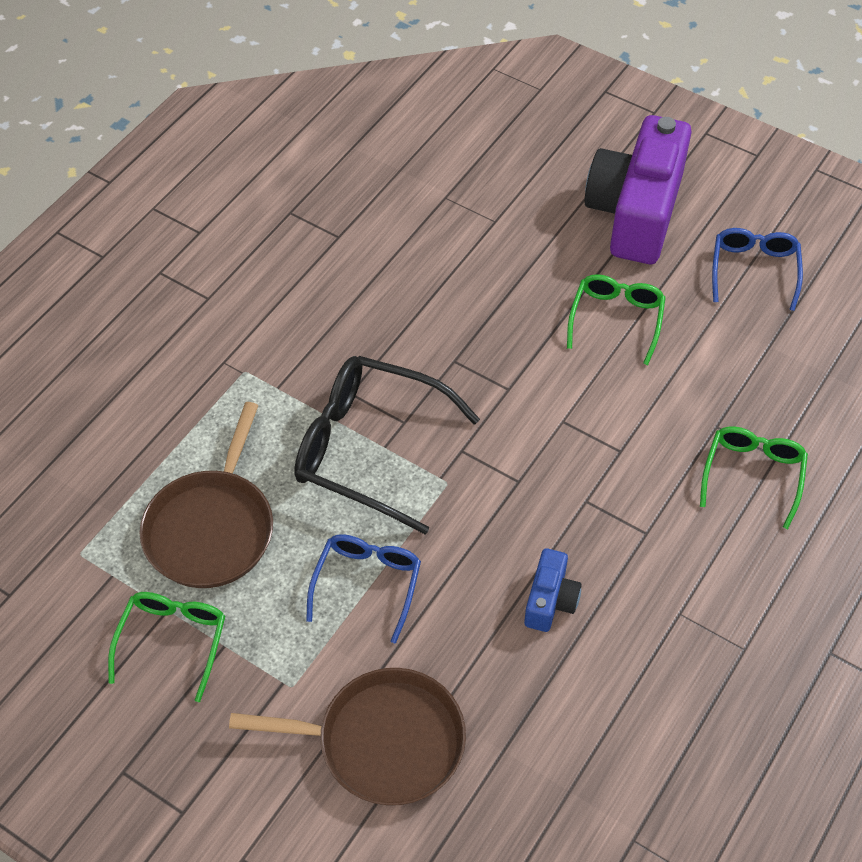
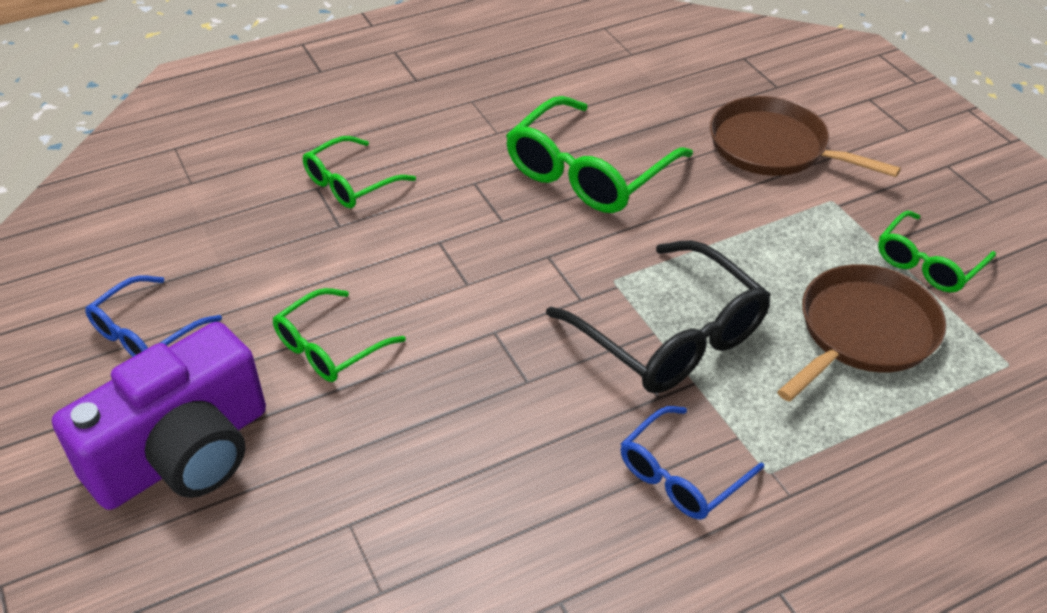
camera: 150 degrees left, 10 degrees down
(367, 584) = (733, 237): blue glasses -> blue glasses (681, 475)
(550, 600) = (588, 173): blue camera -> green glasses

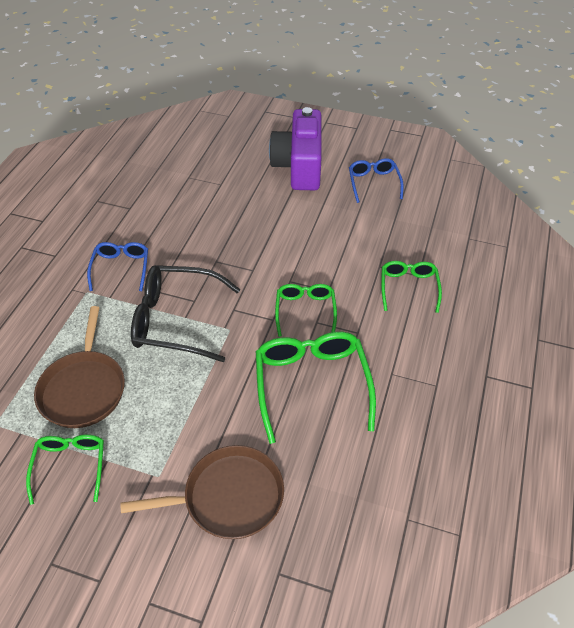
camera: 135 degrees right, 5 degrees up
(329, 347) = (305, 221): green glasses -> green glasses (305, 311)

